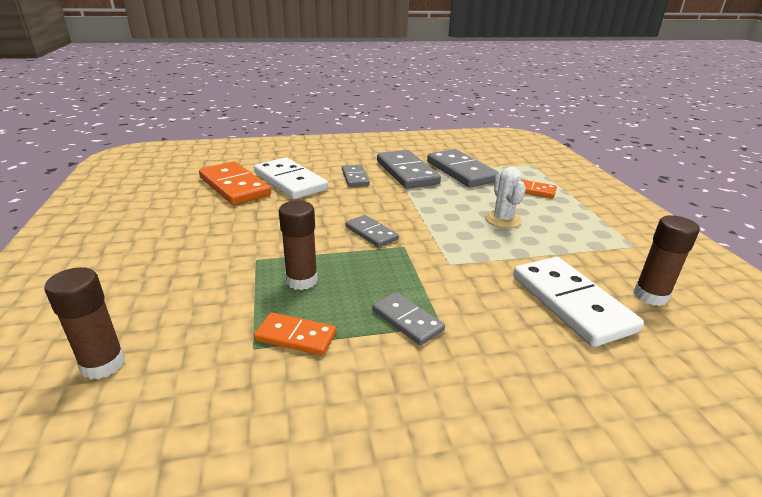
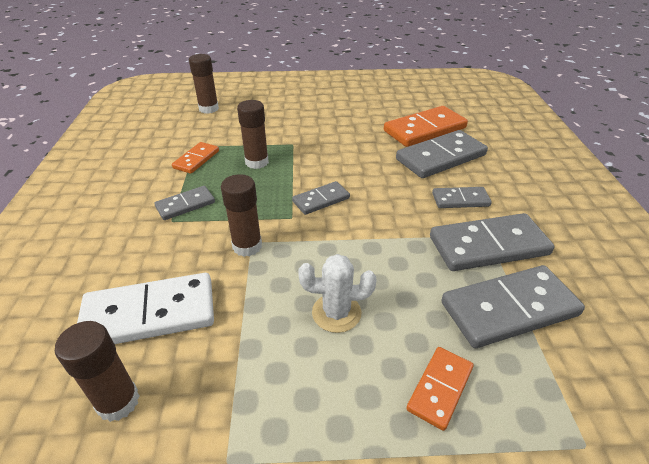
camera: 100 degrees right, 10 degrees up
(290, 182) = (440, 157): white domino -> grey domino
(456, 265) = (247, 246): none -> brown glue stick

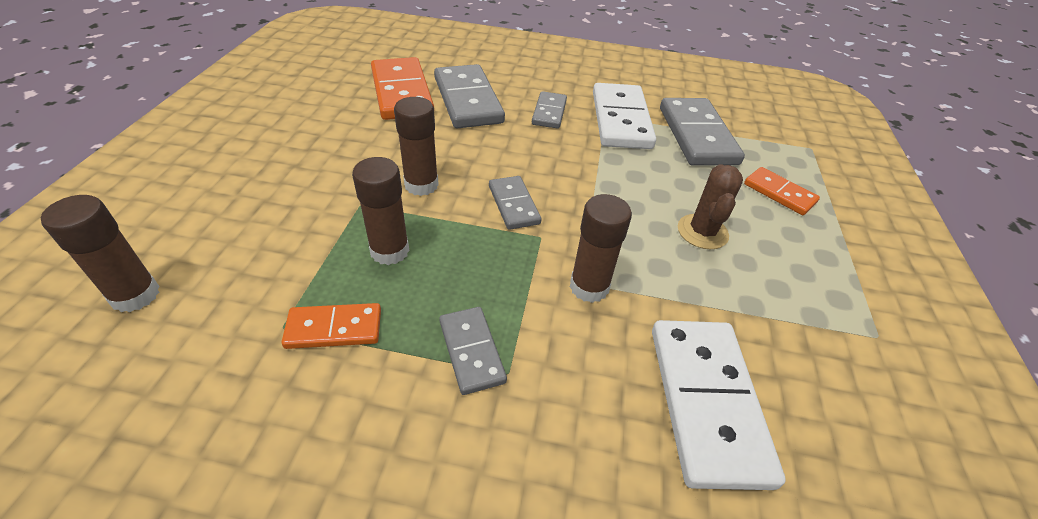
camera: 80 degrees left, 5 degrees up
(118, 402) = (840, 433): brown glue stick -> brown glue stick (421, 185)
(196, 159) = (334, 328): orange domino -> orange domino turned 45 degrees counterclockwise
(336, 313) = (702, 232): white cactus -> brown cactus
(488, 246) = (621, 120): grey domino -> white domino

